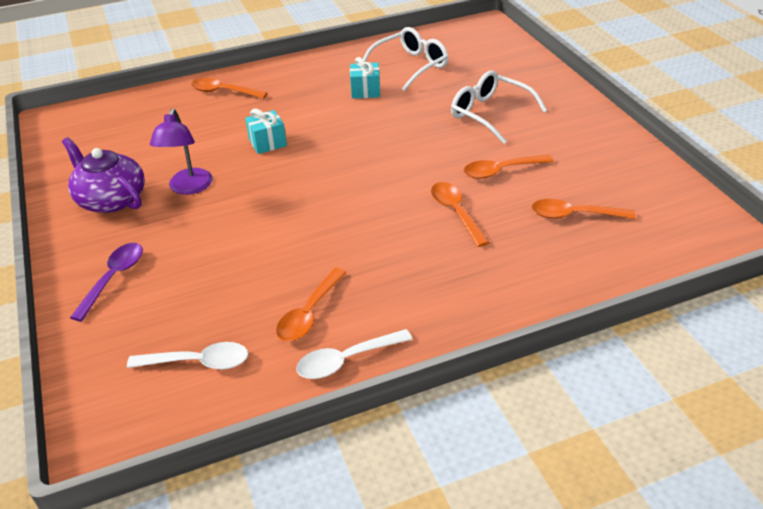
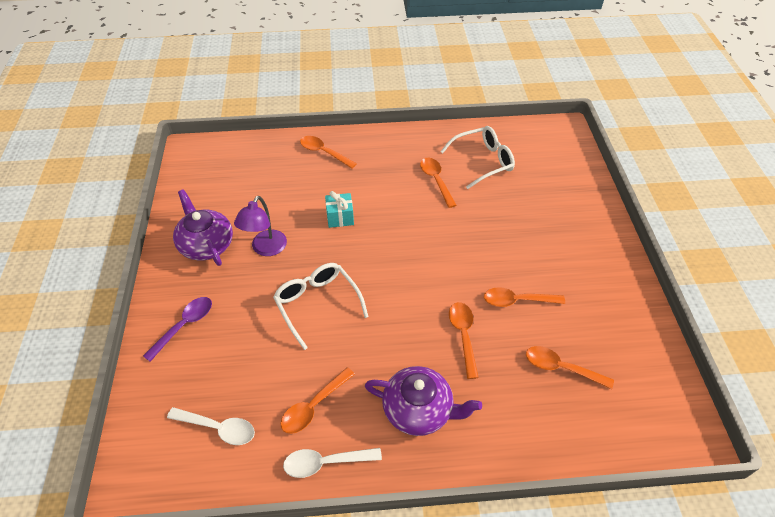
camera: 15 degrees right, 10 degrees up
(365, 91) = (436, 181): turquoise gift -> orange spoon
(435, 286) = (419, 410): none -> purple teapot
(490, 114) = (531, 234): white glasses -> white glasses (317, 304)

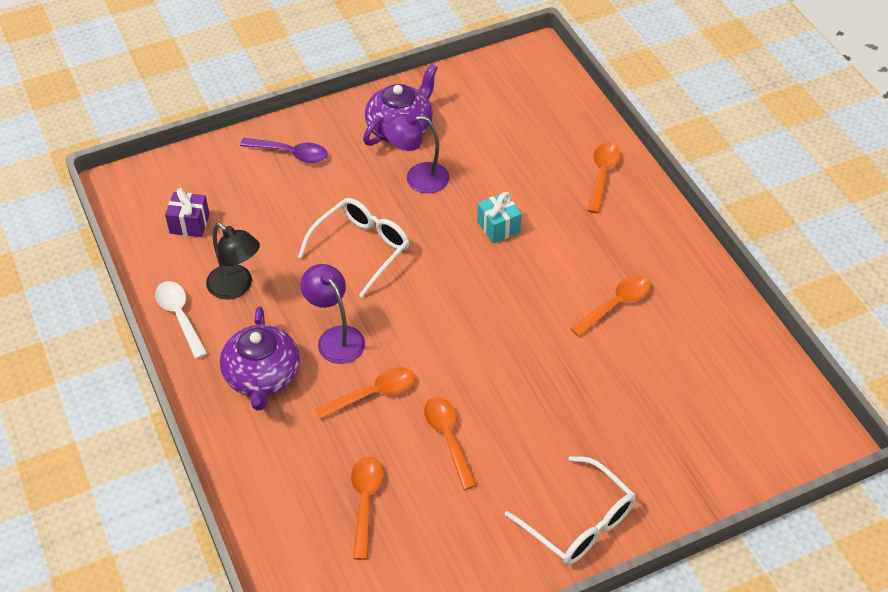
camera: 70 degrees right, 0 degrees up
(218, 428) = (189, 224): white spoon -> purple gift
(313, 406) = (236, 287): orange spoon -> black lamp
(399, 346) = (336, 337): none -> purple lamp
(482, 161) = (684, 348): white glasses -> white glasses (578, 522)

